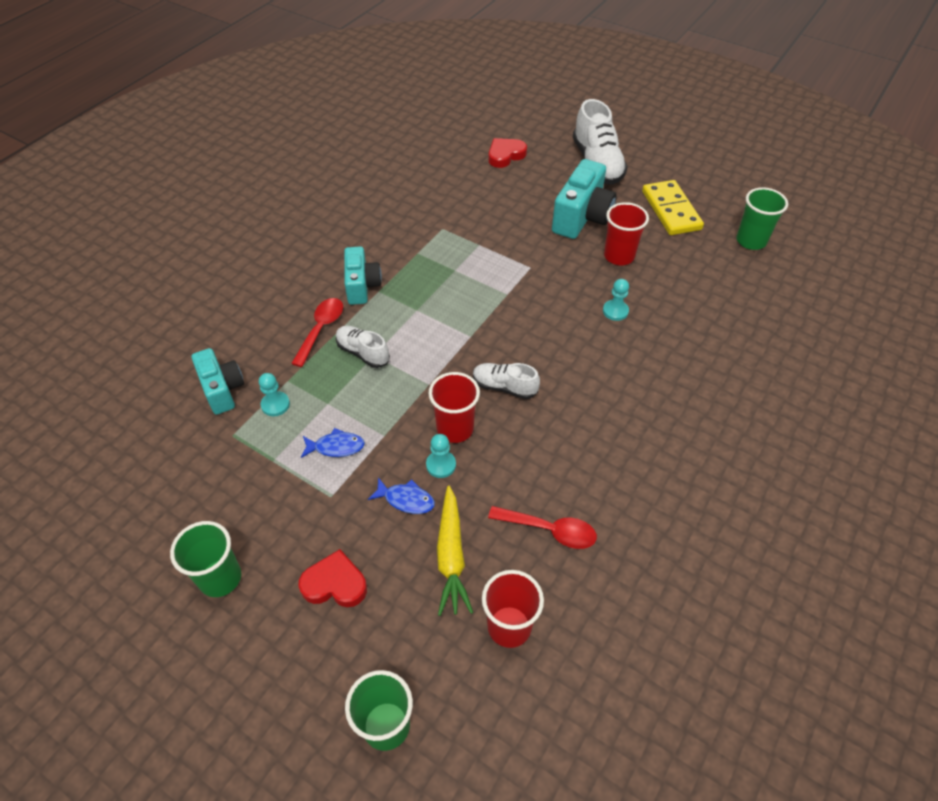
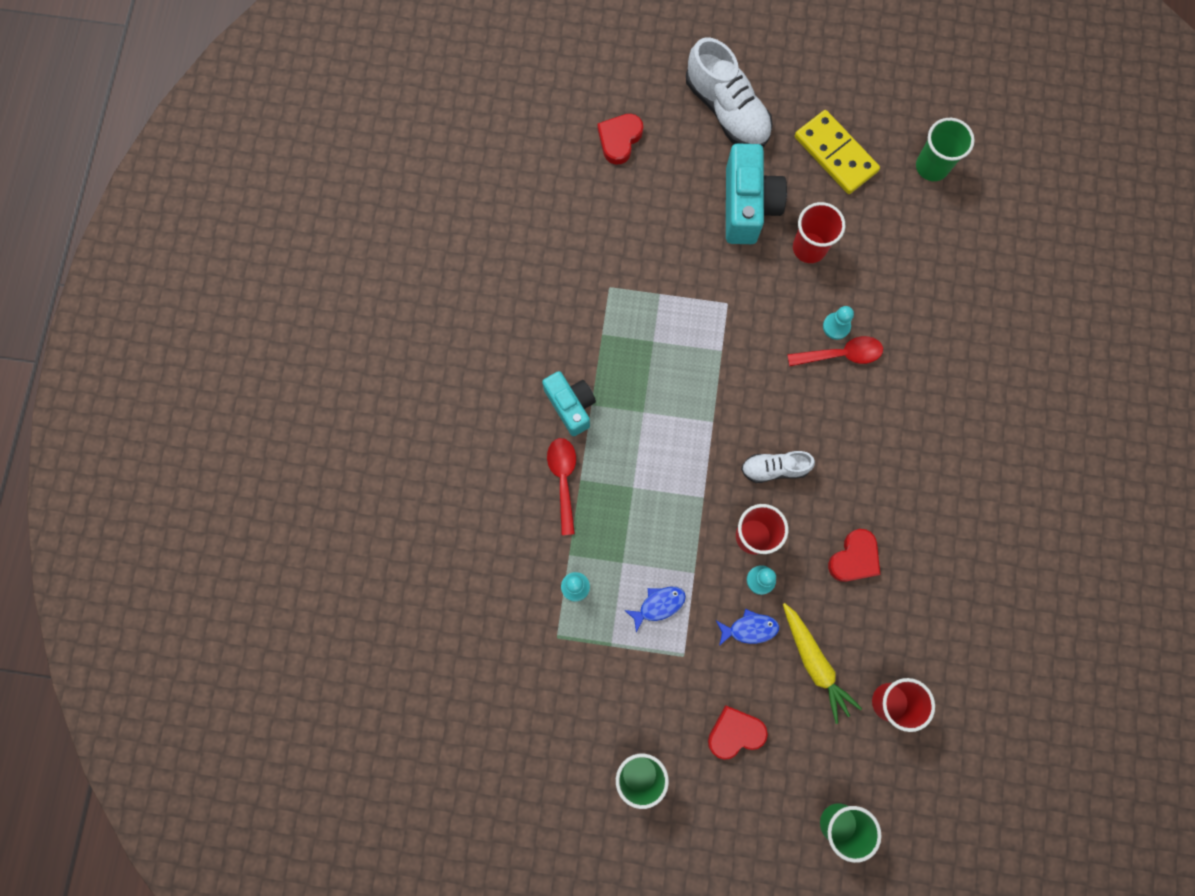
camera: 25 degrees left, 25 degrees up
(222, 390) = (514, 594): turquoise camera -> none
(363, 353) = (621, 489): white shoe -> none
(540, 483) = (854, 558): none -> red heart
(550, 530) = (882, 601): red spoon -> red spoon (841, 354)

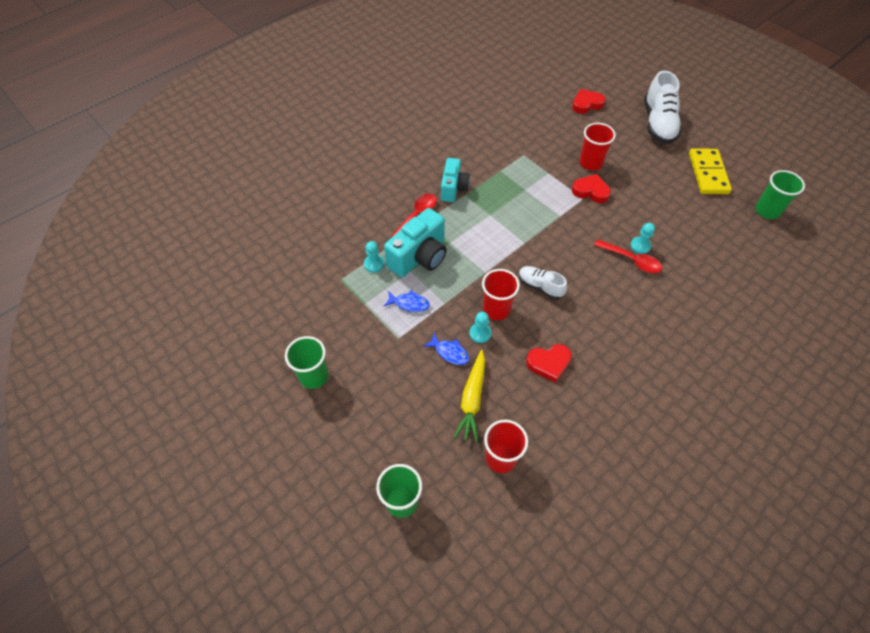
camera: 40 degrees right, 20 degrees down
(735, 733) = (388, 399): red heart -> red heart (591, 191)
(747, 205) = (634, 166): turquoise camera -> turquoise camera (419, 257)
(809, 248) = (655, 203): red cup -> red cup (590, 163)

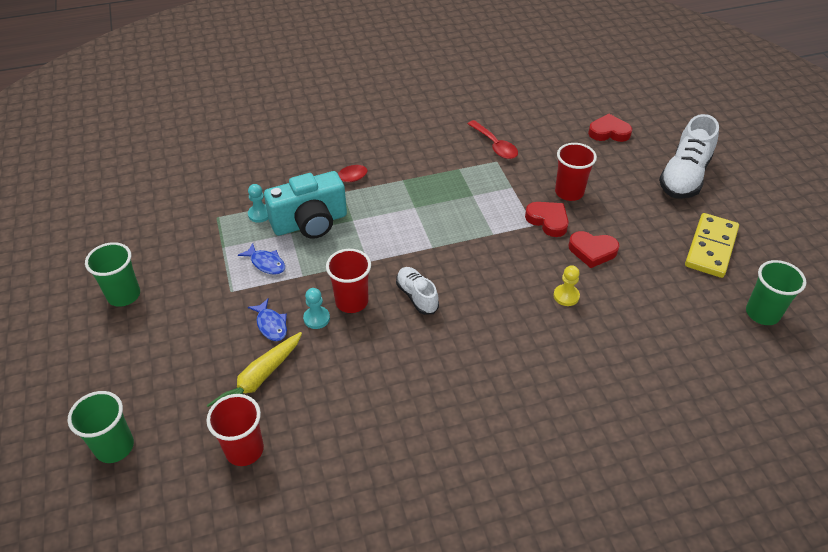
camera: 25 degrees right, 10 degrees down
(453, 188) = (395, 170): turquoise camera -> none
(549, 363) = (368, 376): red heart -> red heart (592, 251)
(631, 260) = (544, 307): red spoon -> red spoon (495, 145)
(640, 246) = (566, 296): turquoise pawn -> yellow pawn

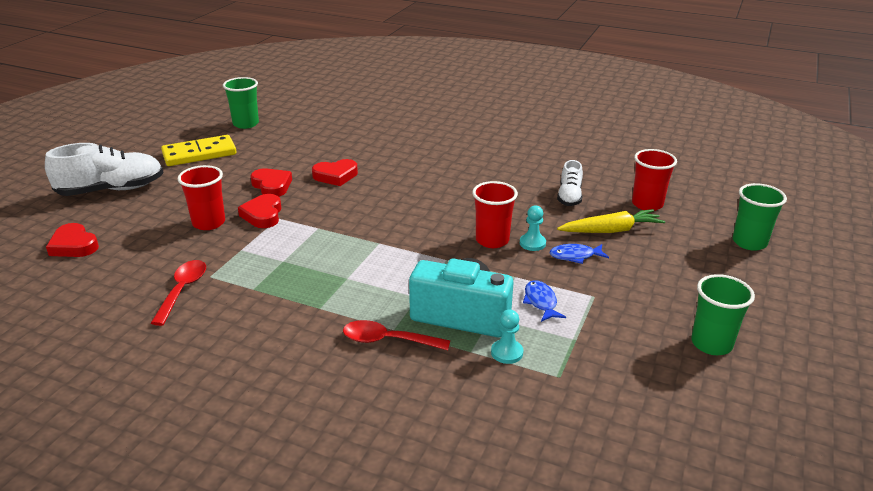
camera: 140 degrees left, 15 degrees down
(271, 325) = (575, 256): blue fish -> blue fish turned 105 degrees counterclockwise
(417, 296) = (437, 221): white shoe -> white shoe (569, 197)
(566, 296) = (335, 176): yellow pawn -> red heart

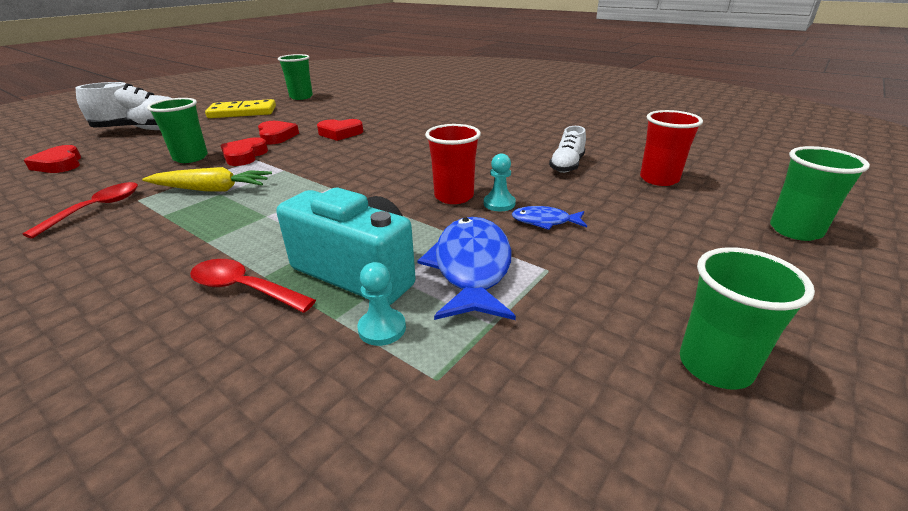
camera: 15 degrees right, 0 degrees up
(209, 223) = (191, 158): red cup -> green cup
(541, 302) = (471, 268): blue fish -> blue fish, size x1.94
(611, 230) = (603, 200): yellow carrot -> yellow carrot (212, 189)

